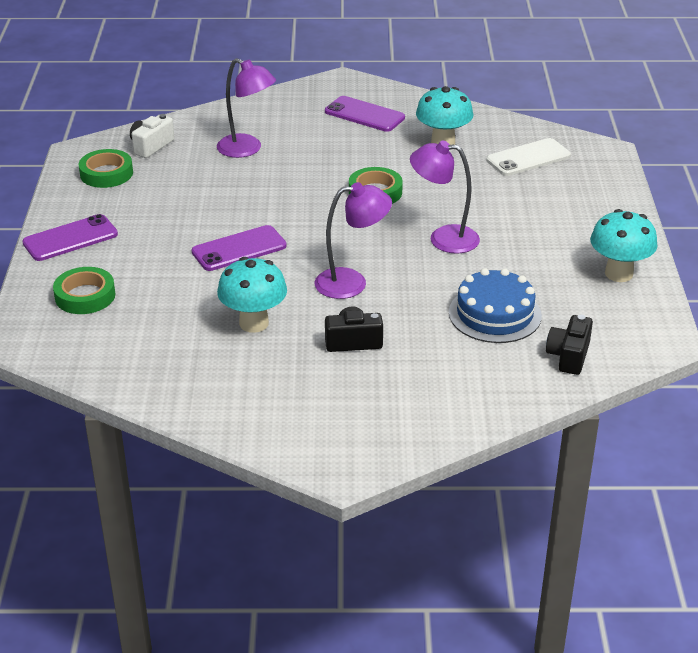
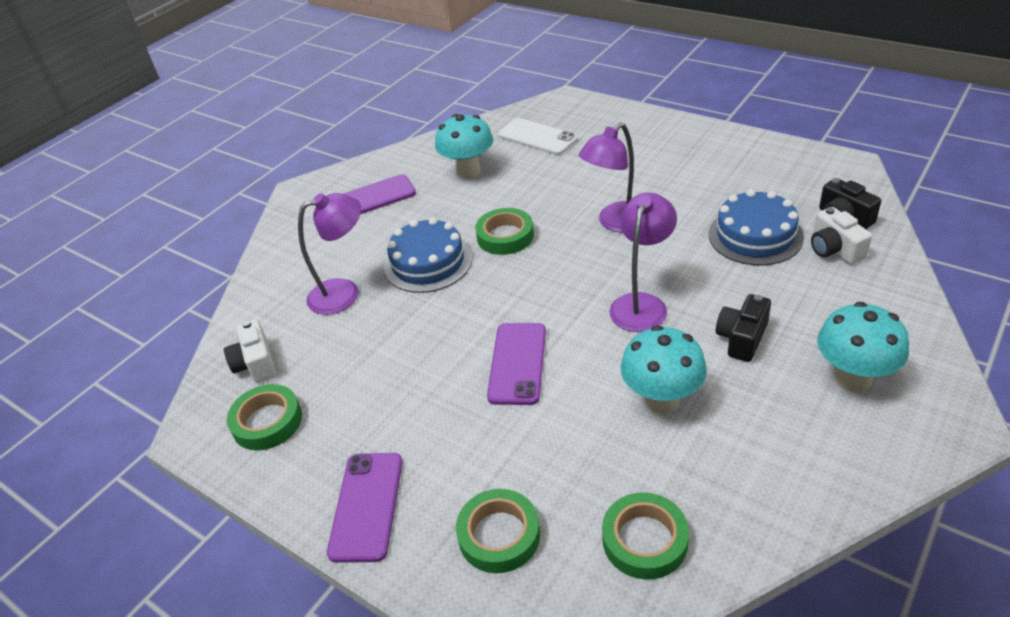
camera: 50 degrees left, 5 degrees up
(122, 353) = (644, 540): none -> green tape
(311, 170) = (428, 262): none -> blue cake
(515, 361) = (834, 249): none -> white camera
(528, 158) = (537, 137): white phone -> white phone turned 60 degrees counterclockwise
(618, 274) = (742, 153): turquoise mushroom -> turquoise mushroom (853, 378)

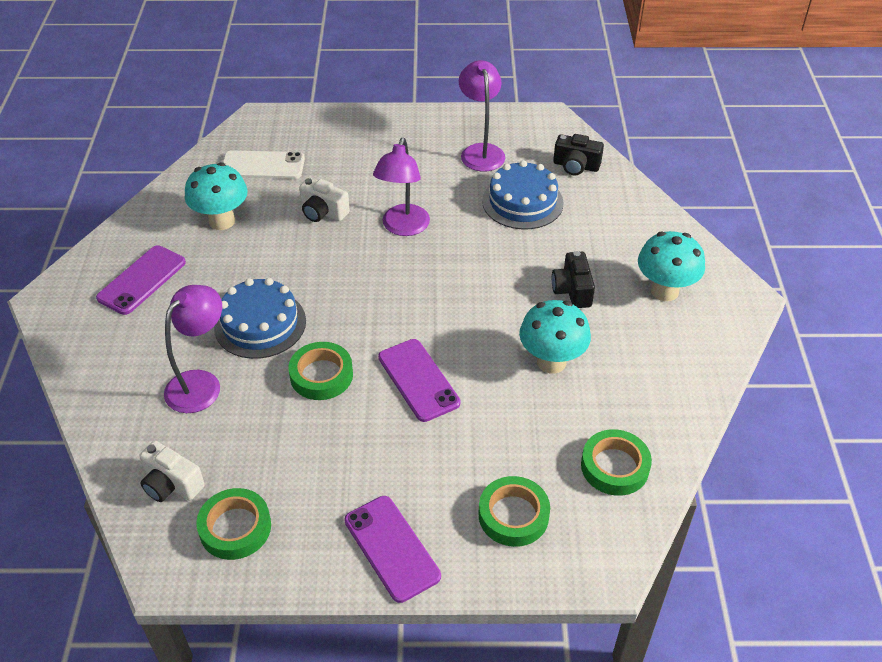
camera: 40 degrees left, 5 degrees up
(505, 236) = (313, 273): green tape -> green tape (321, 375)
(642, 304) = (479, 291): purple lamp -> purple lamp (481, 151)
(834, 249) = (587, 194): white camera -> white camera (323, 212)

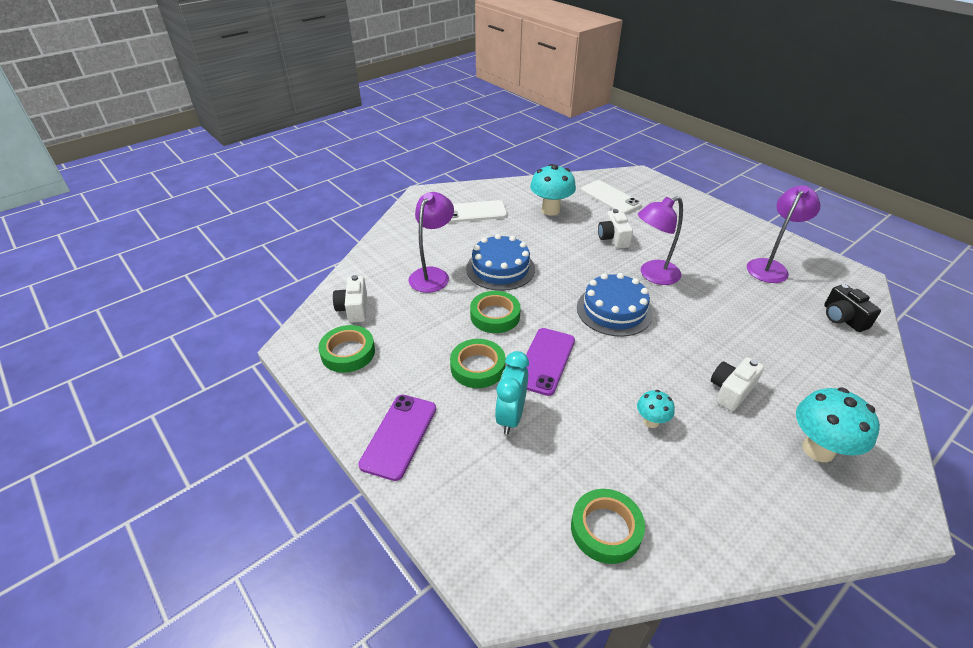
camera: 50 degrees right, 5 degrees down
(142, 280) = (474, 212): purple phone -> white phone
(201, 383) = (433, 275): purple lamp -> purple lamp turned 60 degrees counterclockwise
(454, 450) = (511, 416): none -> turquoise clock
(513, 515) = (491, 489): green tape -> green tape (477, 367)
(522, 202) = (764, 313): blue cake -> blue cake (614, 310)
(551, 362) = (651, 421): turquoise mushroom -> turquoise mushroom, size x0.54
(572, 290) = (731, 391): black camera -> white camera

